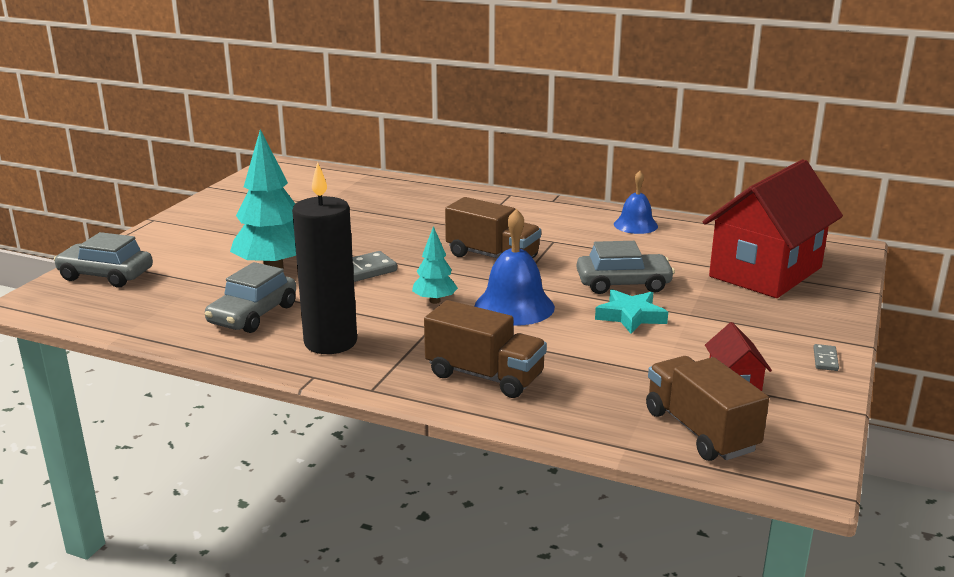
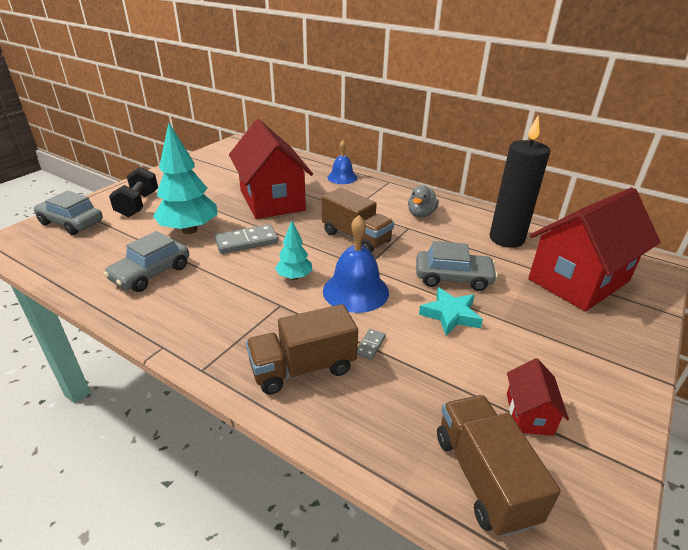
camera: 10 degrees right, 10 degrees up
(184, 248) = (138, 204): none -> black dumbbell
(330, 342) = (194, 310): black candle -> black candle (506, 239)
(364, 228) = (272, 200): none -> red house
(484, 376) = (303, 368): brown truck -> brown truck turned 120 degrees clockwise
(564, 226) = (421, 214): none -> grey duck
(635, 225) = (477, 219): blue bell -> blue bell (342, 177)
(825, 359) = (624, 395): grey domino -> grey domino (370, 345)

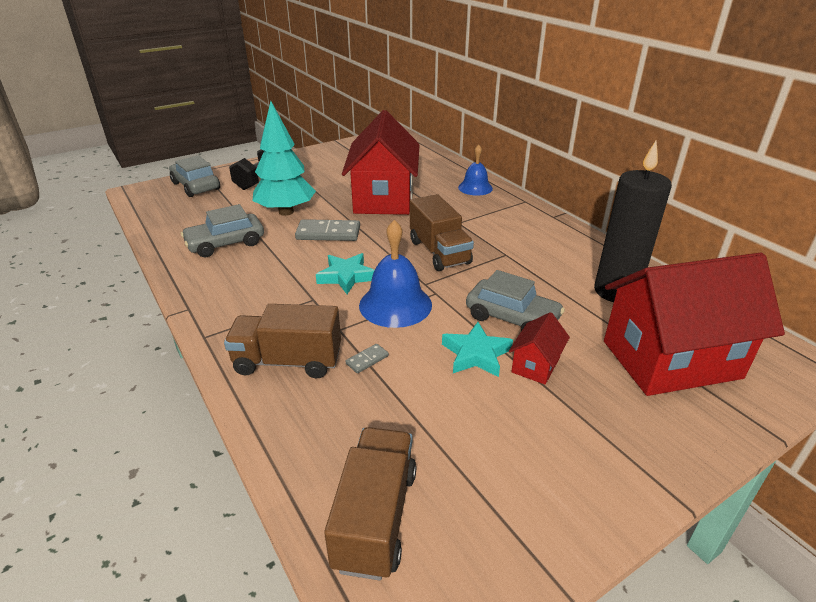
camera: 25 degrees right, 0 degrees up
(294, 277) = (346, 276): turquoise tree -> turquoise star
(421, 214) = (532, 243): grey duck -> none
(529, 414) = (477, 478): red house -> red house (535, 365)

